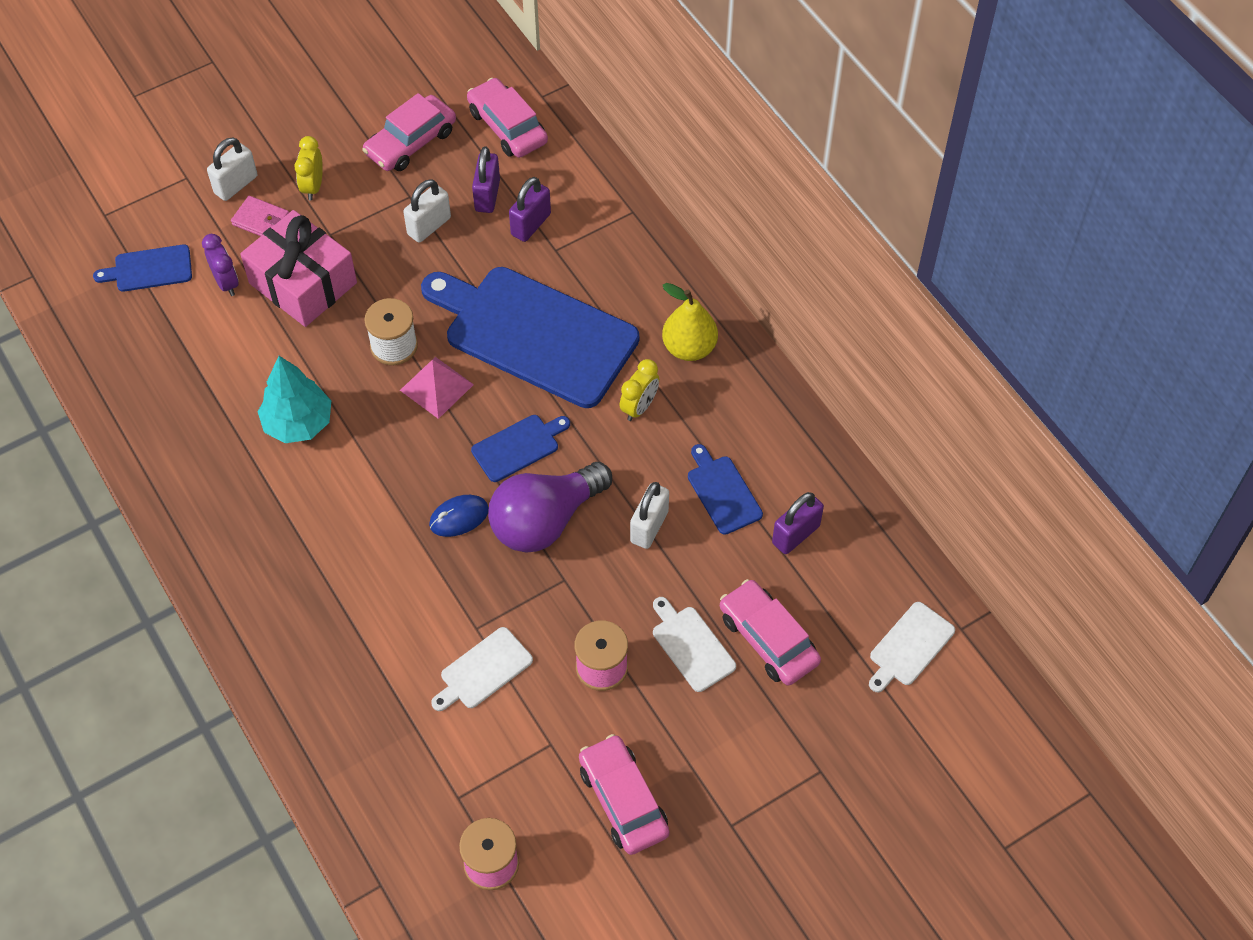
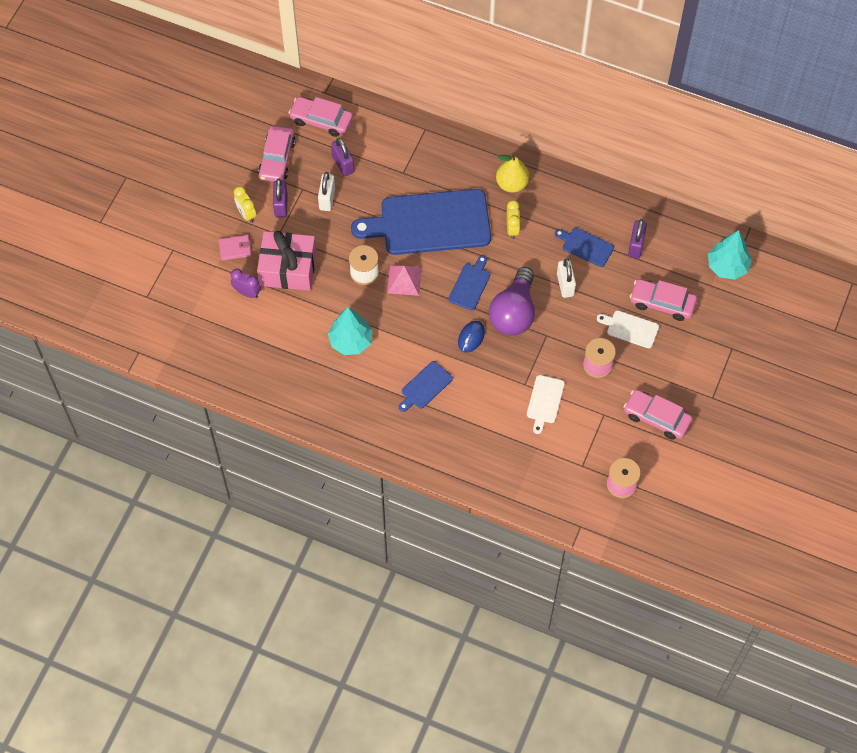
camera: 35 degrees left, 5 degrees up
(149, 269) = (199, 310): blue cutting board -> blue cutting board (425, 386)
(236, 185) = (203, 238): white padlock -> none
(531, 224) = (379, 166): purple padlock -> purple padlock (281, 205)
(909, 646) = (727, 266): white cutting board -> turquoise tree

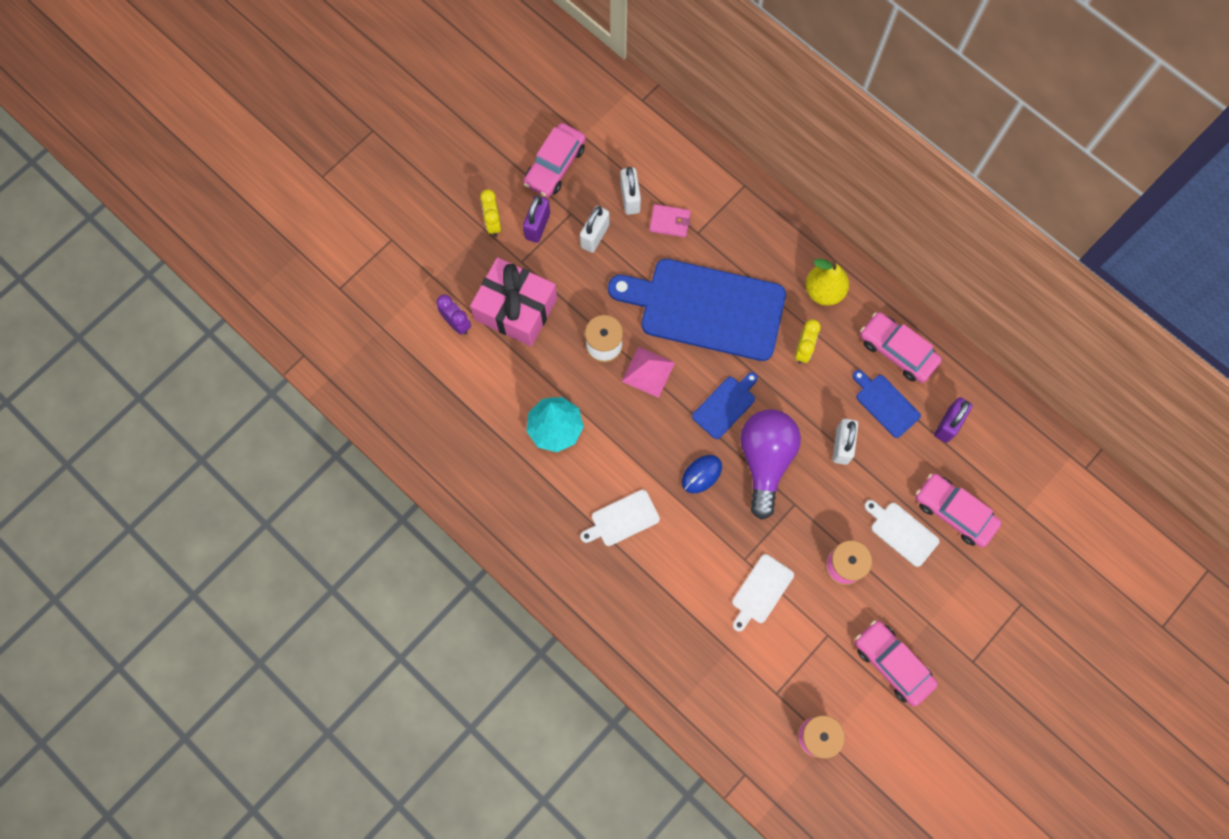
camera: 20 degrees right, 10 degrees up
(235, 248) = (463, 262): pink wallet -> pink wallet (669, 222)
(321, 120) = (625, 133): pink car -> pink car (897, 351)
(343, 164) = (630, 198): purple padlock -> white padlock
(425, 386) = (622, 519): blue cutting board -> white cutting board
(514, 313) = (765, 460): purple light bulb -> purple light bulb turned 150 degrees clockwise
(727, 266) = (1054, 491): turquoise tree -> none

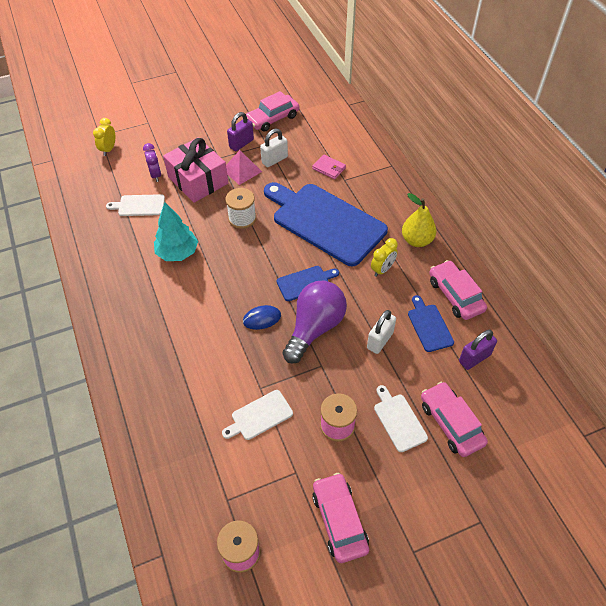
camera: 25 degrees right, 20 degrees down
(493, 223) = (215, 134): yellow clock -> yellow clock (108, 149)
(622, 519) = (186, 325): white cutting board -> white cutting board (139, 205)
(630, 198) = (310, 148): white padlock -> none
(648, 372) = (262, 243): pink pyramid -> pink pyramid (242, 170)

